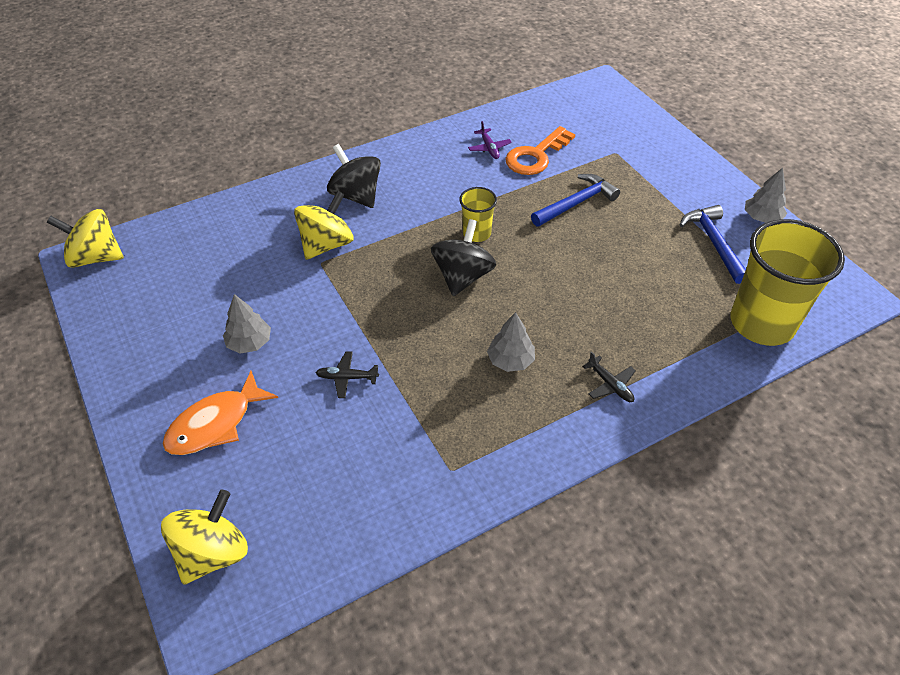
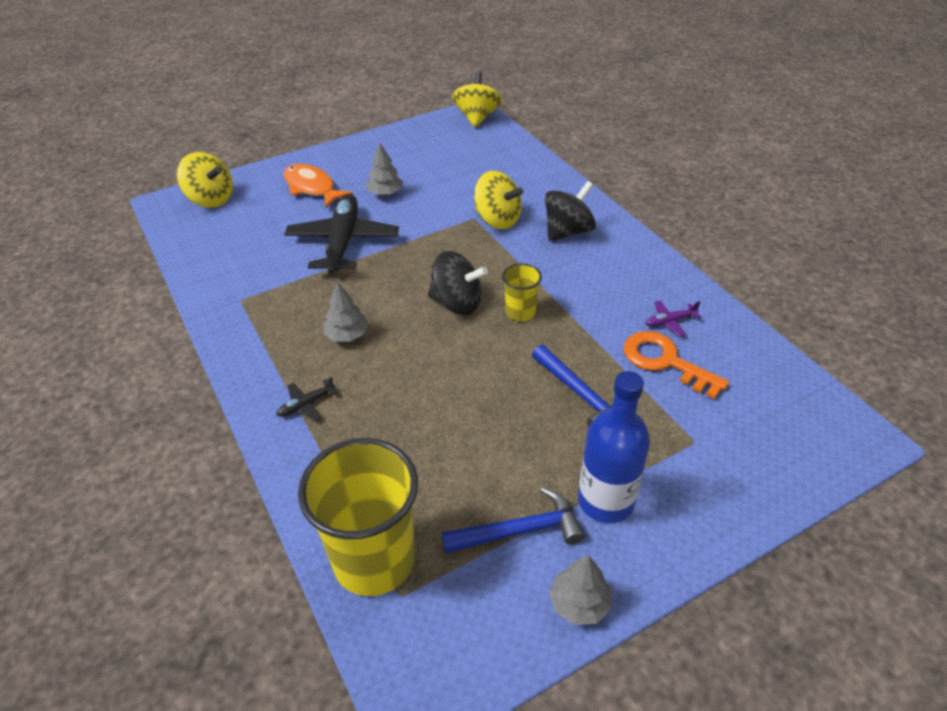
camera: 90 degrees right, 5 degrees down
(347, 378) = (343, 242): black plane -> black plane, size x2.40
(677, 199) = (605, 501): none -> blue bottle

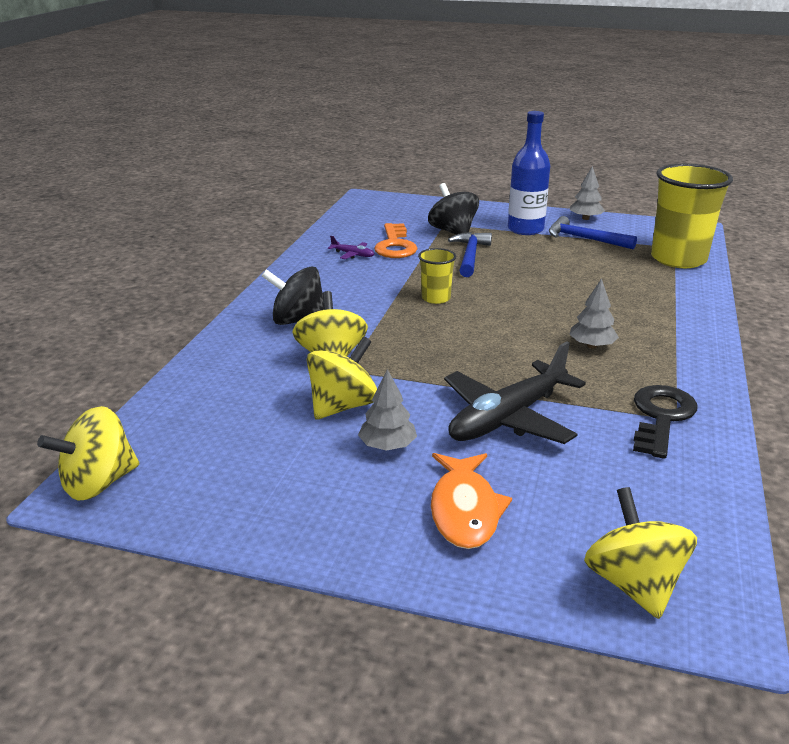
camera: 135 degrees left, 15 degrees down
(250, 295) = (661, 417): none -> black key
(306, 404) = (667, 324): black plane -> none
(439, 198) = (343, 406): none -> yellow spinning top
(457, 303) = (473, 323): black spinning top -> black spinning top (453, 232)

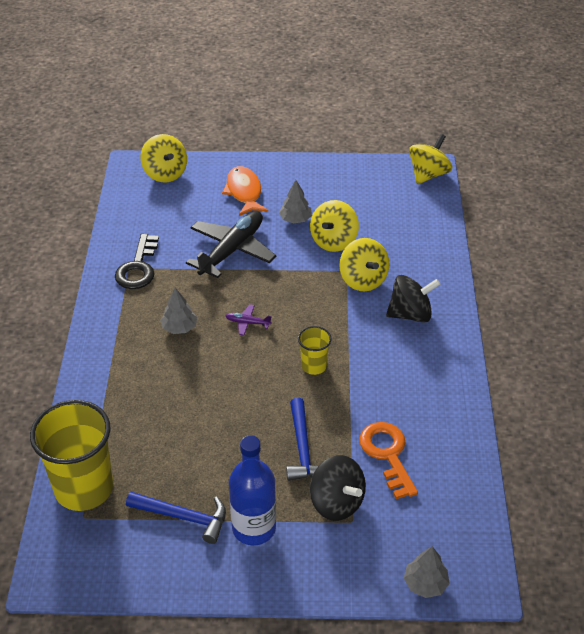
camera: 165 degrees right, 15 degrees up
(352, 254) = (421, 426): purple plane -> purple plane (247, 323)
(585, 218) = (182, 579): grey tree -> grey tree (425, 583)

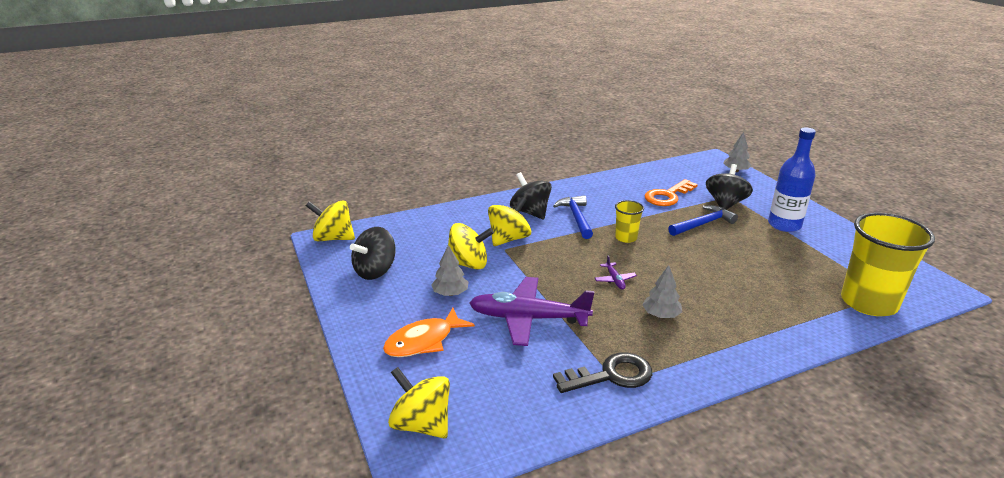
camera: 115 degrees left, 15 degrees down
(165, 173) = (421, 424): yellow spinning top -> yellow spinning top turned 90 degrees counterclockwise
(183, 517) = (818, 252): blue hammer -> blue hammer (576, 217)
(231, 250) = (528, 318): black plane -> purple plane
(356, 188) = (375, 271): none -> black spinning top

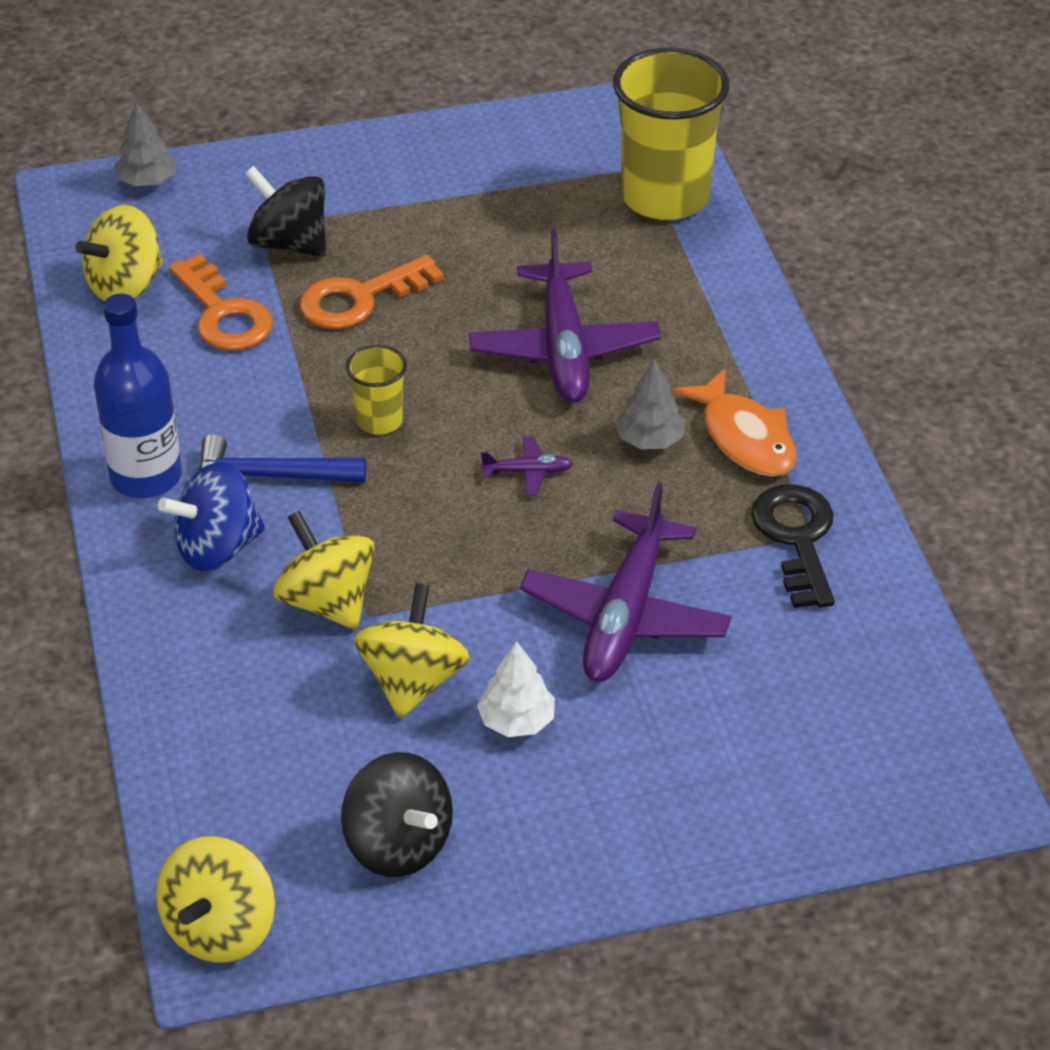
camera: 80 degrees left, 15 degrees up
(421, 424) = (883, 788): yellow spinning top -> yellow spinning top (125, 285)
(424, 341) = (666, 773): orange fish -> orange fish (744, 437)
(450, 293) = (516, 721): grey tree -> white tree
(530, 212) = (217, 547): black spinning top -> blue spinning top
(703, 224) = (360, 298): blue hammer -> orange key
(712, 281) = (563, 348): none -> purple plane
(784, 225) = (400, 196): blue bottle -> blue bottle (146, 477)

